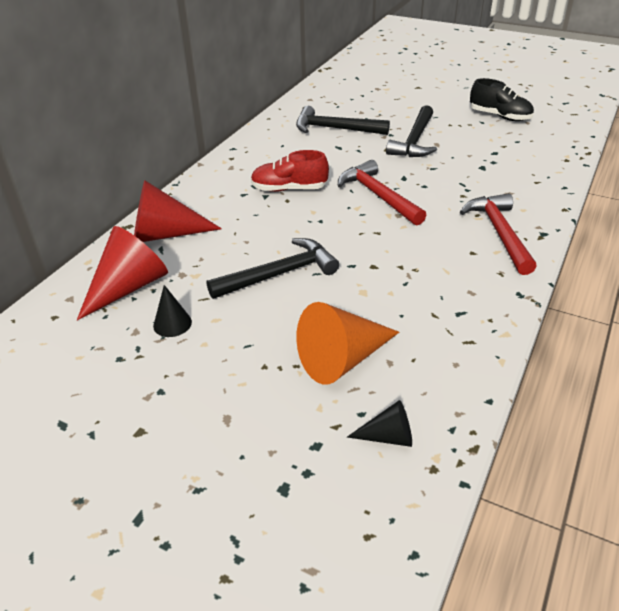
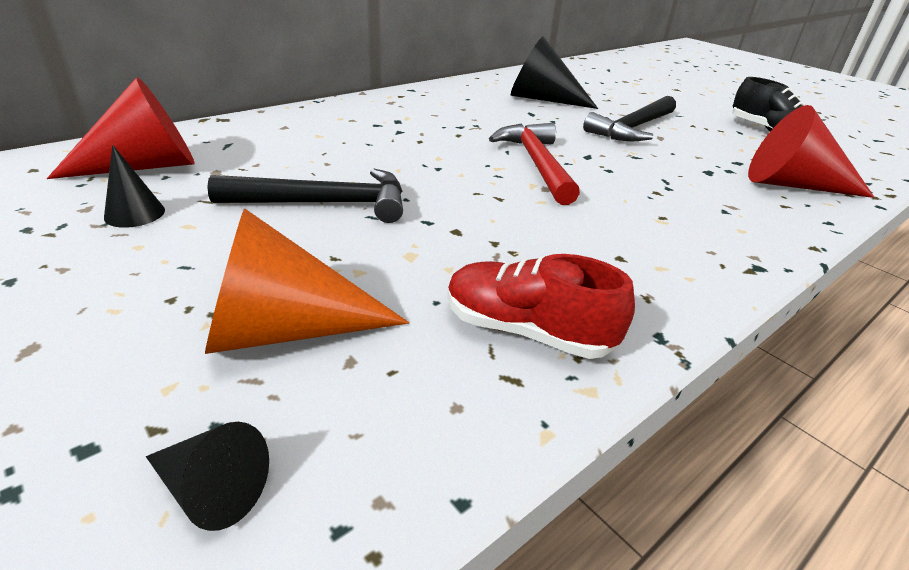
camera: 20 degrees right, 5 degrees down
(165, 234) = (249, 134): red cone -> red cone (792, 185)
(289, 189) = (433, 132): red shoe -> red shoe (527, 331)
(335, 129) = (542, 99): black hammer -> black cone
(499, 233) = (682, 246): red hammer -> none

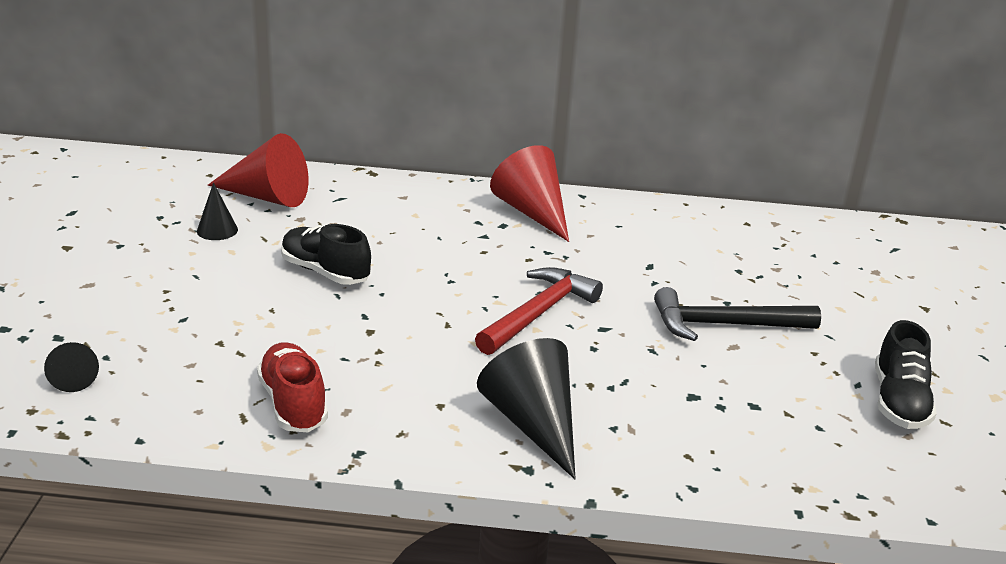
camera: 45 degrees right, 5 degrees down
(285, 330) = (188, 334): orange cone -> none
(325, 203) = (325, 272): black hammer -> black shoe
(542, 99) = (700, 255): black cone -> black cone (533, 424)
(792, 185) = (753, 449): red cone -> red cone (532, 212)

